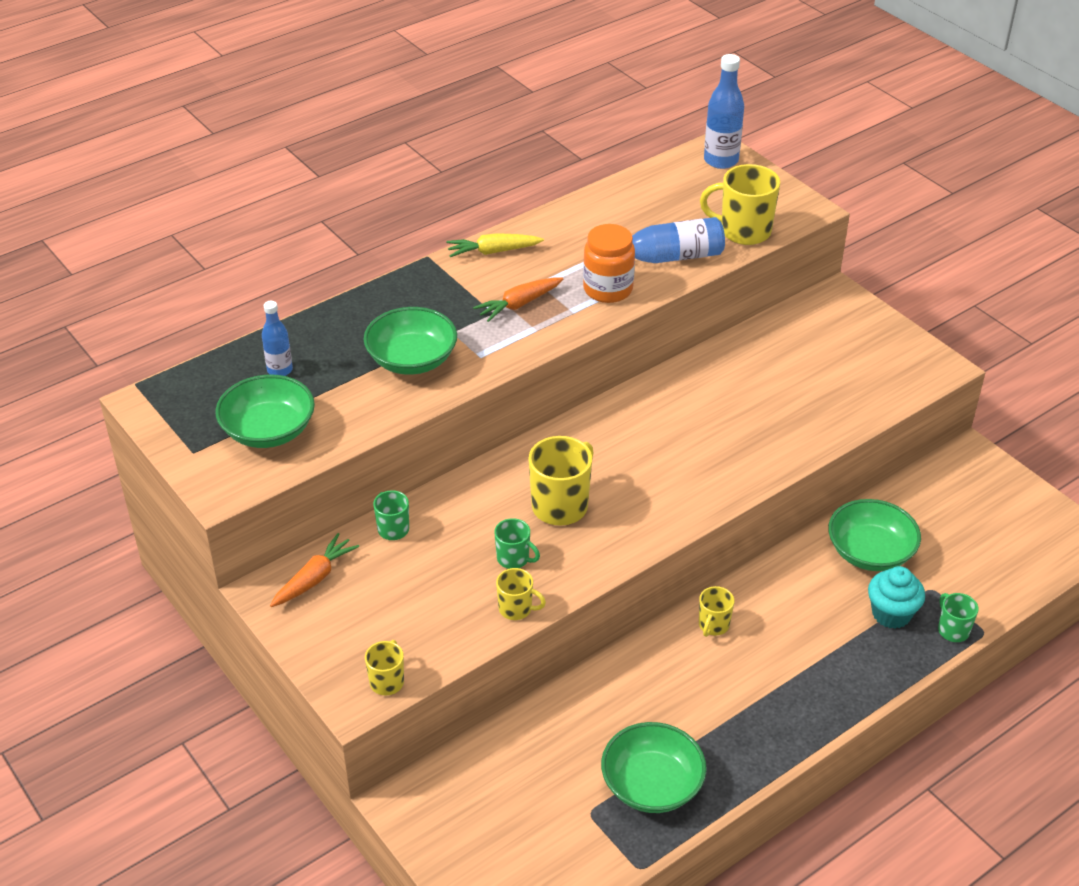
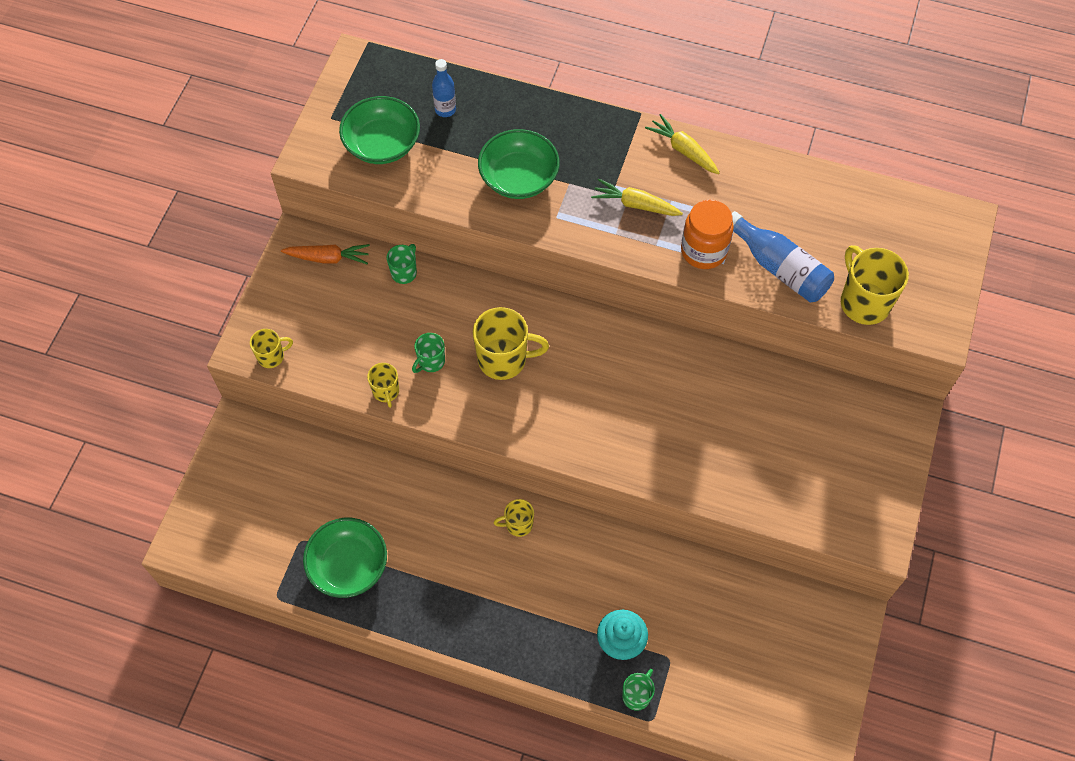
camera: 55 degrees right, 20 degrees up
(514, 559) = (431, 362): green mug -> green mug turned 45 degrees clockwise
(519, 304) = (635, 204): orange carrot -> yellow carrot
(721, 160) = (948, 232): blue bottle -> none
(870, 552) = (675, 594): green bowl -> none

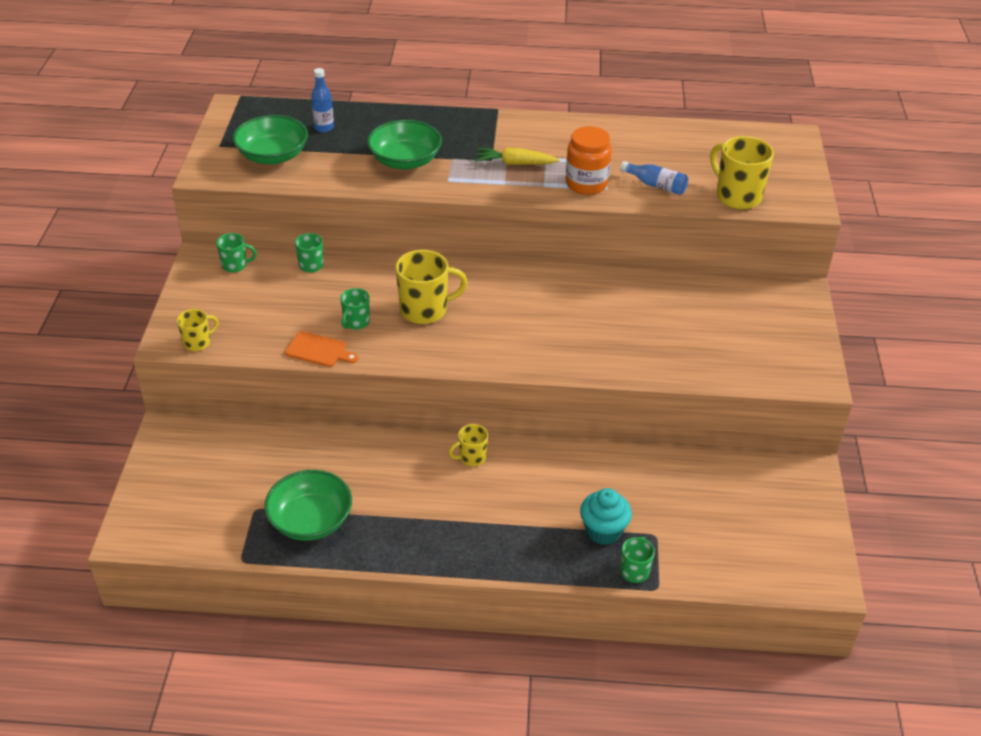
camera: 15 degrees left, 20 degrees down
(328, 258) = (235, 265): orange carrot -> green mug
(386, 392) = (319, 350): yellow mug -> orange cutting board
(683, 150) = (543, 126): yellow carrot -> none
(779, 267) = (656, 185): blue bottle -> blue bottle, size x0.62

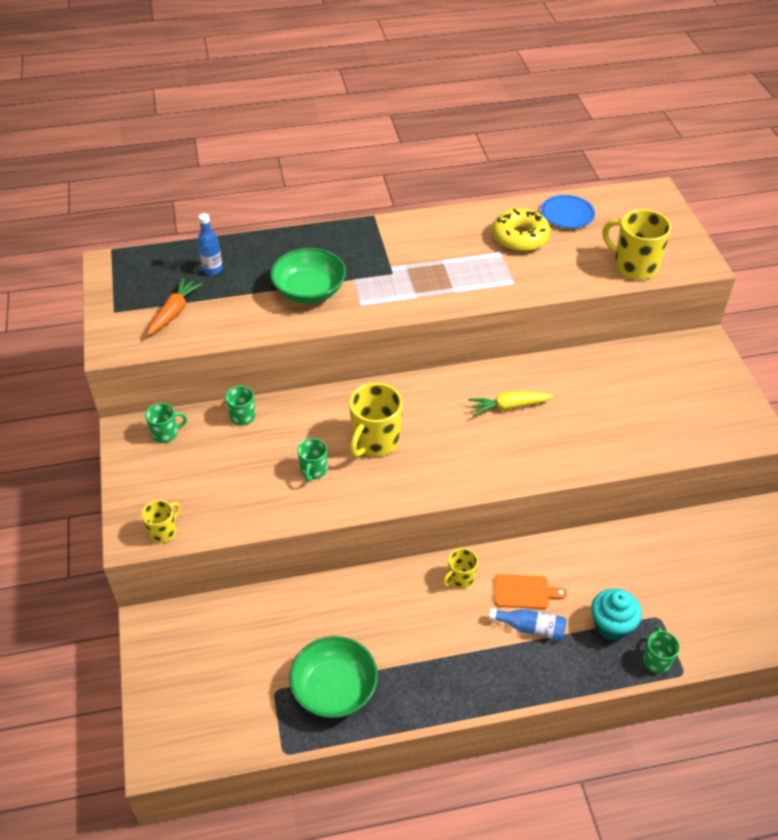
camera: 15 degrees left, 5 degrees up
(273, 156) = (174, 312): green bowl -> orange carrot
(319, 350) = (290, 511): orange cutting board -> orange cutting board (524, 592)
(425, 310) = (375, 441): yellow mug -> yellow mug turned 150 degrees clockwise
(515, 163) = (416, 272): yellow carrot -> yellow carrot (508, 407)
(586, 184) = (492, 281): orange jar -> none
(633, 152) = (520, 238): none -> yellow donut
(656, 185) = (556, 269): blue bottle -> blue bottle (530, 628)
(691, 140) = (567, 214): none -> blue plate

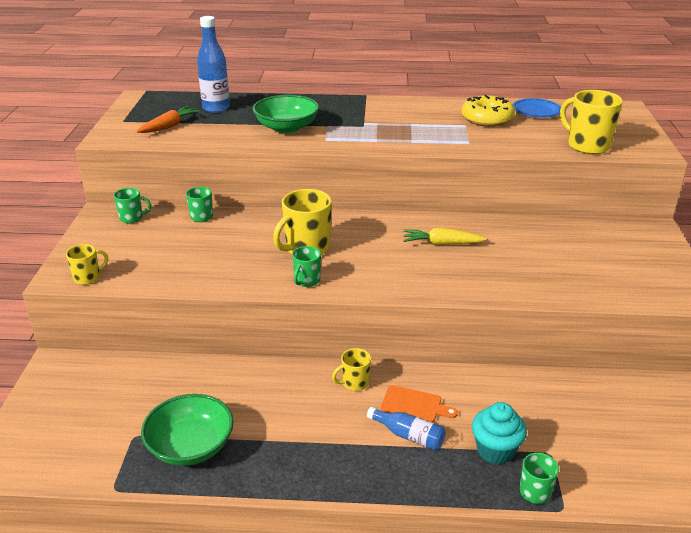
camera: 15 degrees right, 15 degrees down
(212, 269) = (216, 108): blue bottle -> blue bottle, size x1.60
(313, 471) = (241, 259): green mug -> green mug (306, 281)

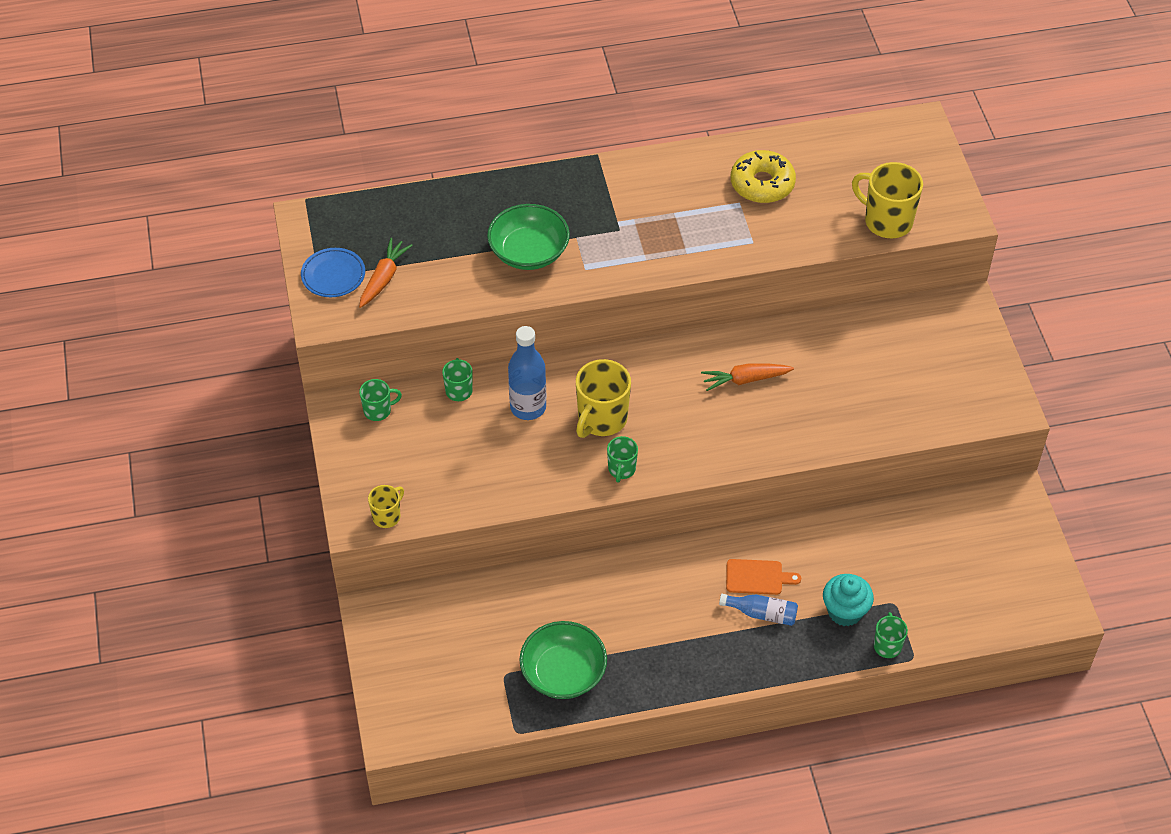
camera: 15 degrees left, 20 degrees up
(216, 108) = (420, 225): blue bottle -> blue bottle (528, 407)
(354, 383) = (691, 564): yellow mug -> none
(441, 243) = (745, 380): yellow carrot -> orange carrot
(536, 111) = (817, 153): blue plate -> blue plate (333, 275)

